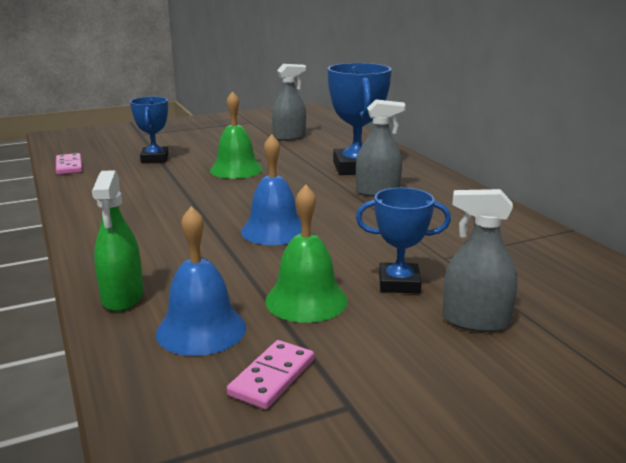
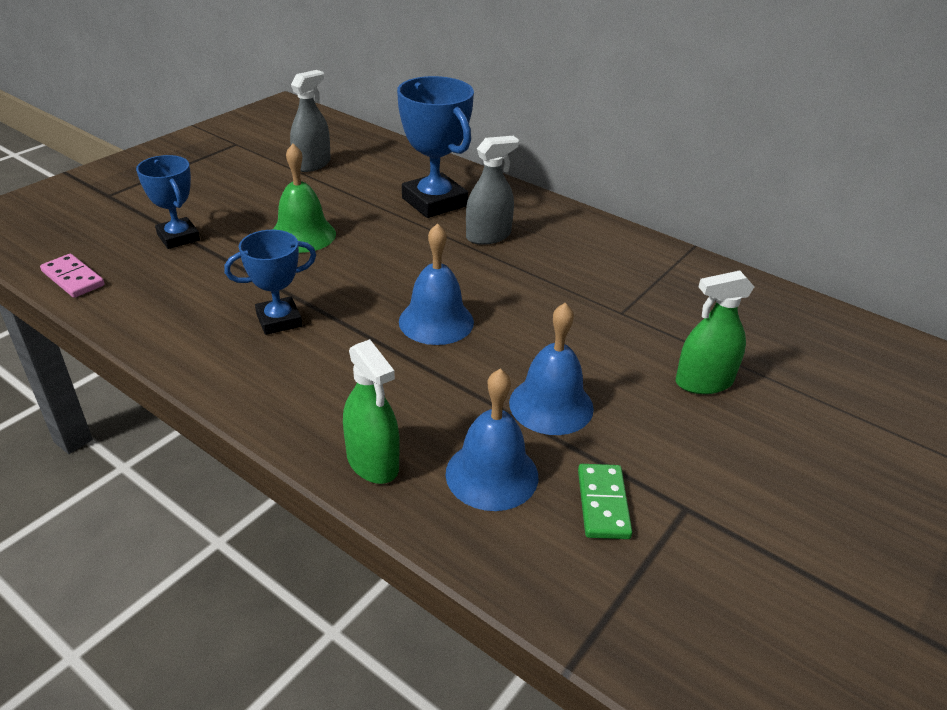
camera: 30 degrees left, 15 degrees up
(272, 377) = (603, 504): pink domino -> green domino
(306, 300) = (551, 405): green bell -> blue bell
(399, 283) = (611, 357): blue trophy -> blue trophy (279, 320)
(475, 321) = (704, 382): grey spray bottle -> green spray bottle

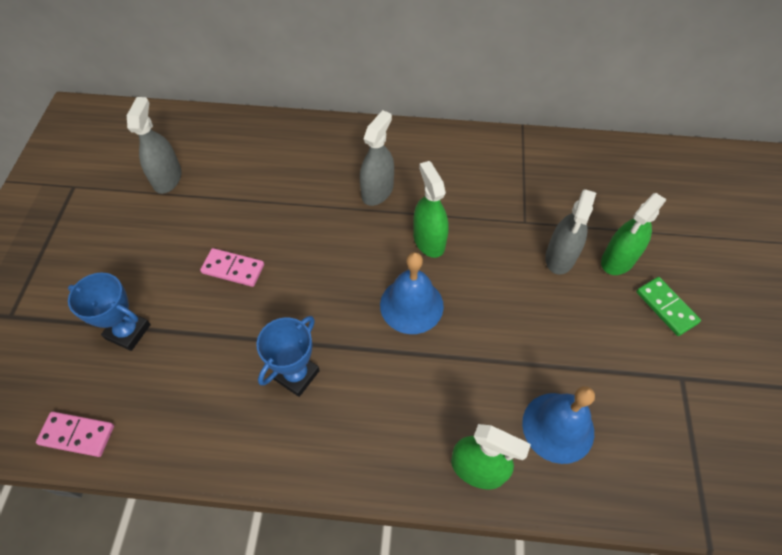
camera: 30 degrees left, 20 degrees up
(302, 235) = (233, 269): green bell -> pink domino
(434, 202) = (307, 173): blue trophy -> none
(503, 286) = (429, 240): none -> green spray bottle
(551, 405) = (546, 340): blue bell -> none
(603, 504) = (637, 406): green domino -> green domino (666, 307)
(635, 352) = (560, 257): none -> grey spray bottle

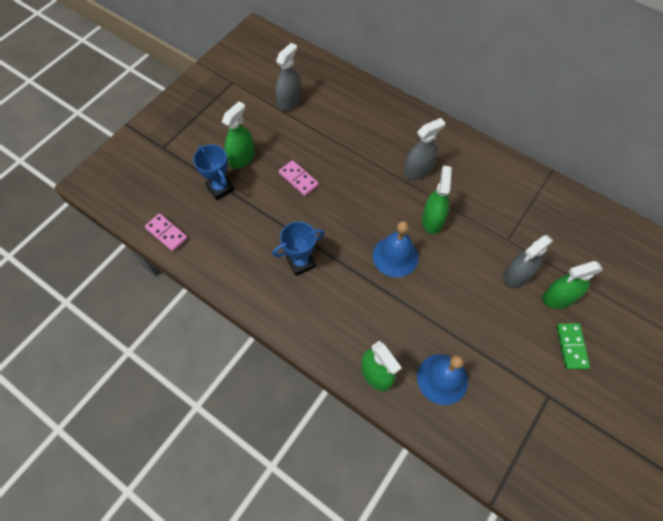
camera: 30 degrees right, 5 degrees up
(139, 277) = (242, 158): none -> green spray bottle

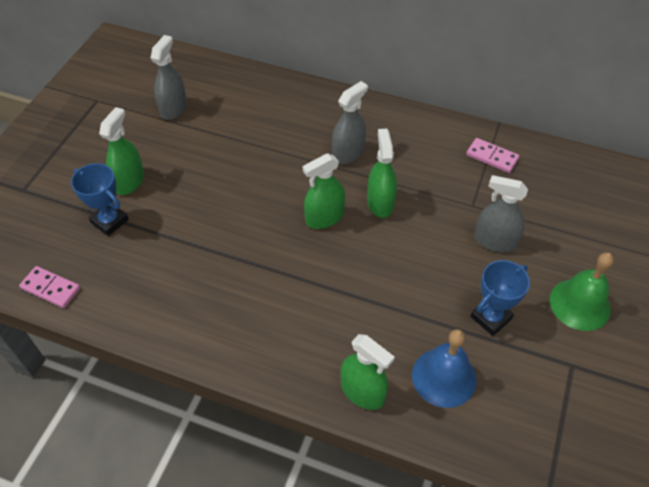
camera: 15 degrees left, 10 degrees down
(298, 179) = (206, 191): pink domino -> pink domino (492, 157)
(301, 262) = (234, 284): blue trophy -> blue trophy (491, 317)
(395, 256) = (348, 252): blue bell -> none
(517, 275) = (495, 241): grey spray bottle -> grey spray bottle turned 75 degrees clockwise
(558, 298) = (548, 255): green spray bottle -> green spray bottle (324, 217)
(571, 346) = (579, 304): green domino -> green bell

